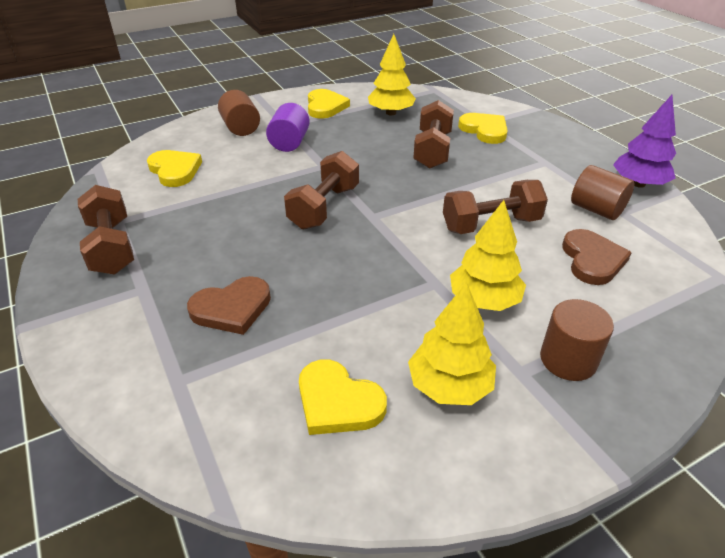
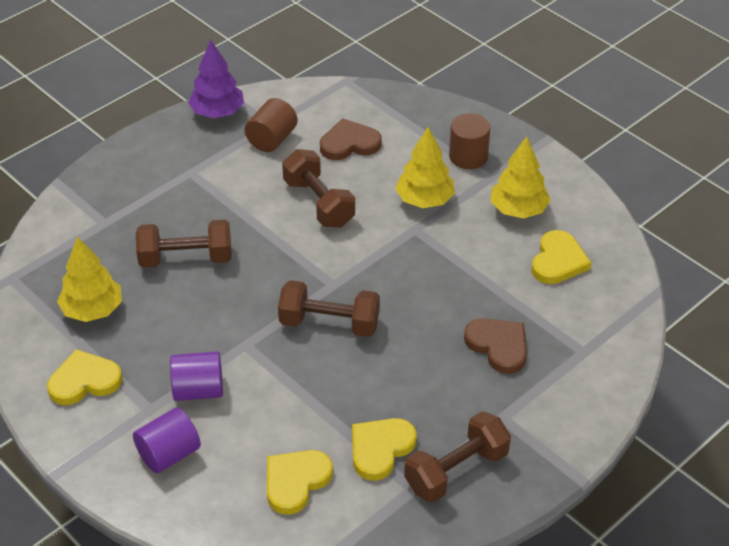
camera: 105 degrees left, 5 degrees up
(241, 128) = (169, 454): brown cylinder -> purple cylinder
(484, 130) = (126, 221): yellow heart -> yellow heart (380, 449)

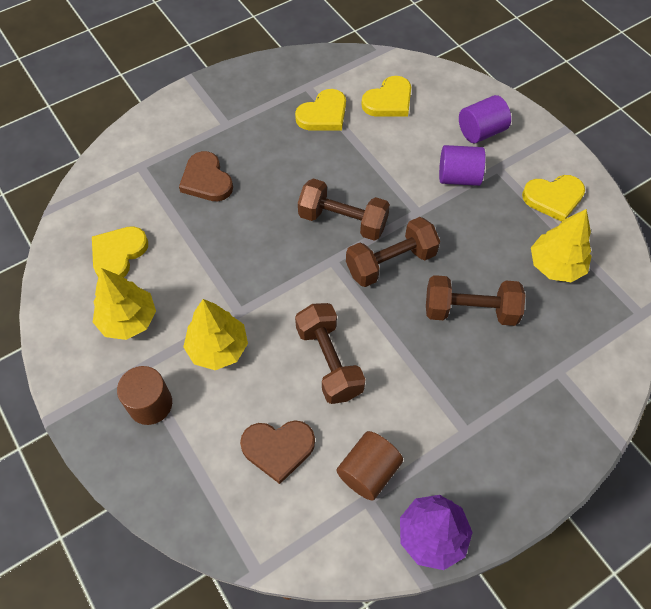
camera: 170 degrees left, 15 degrees up
(456, 471) = (273, 93): brown dumbbell -> brown dumbbell (390, 262)

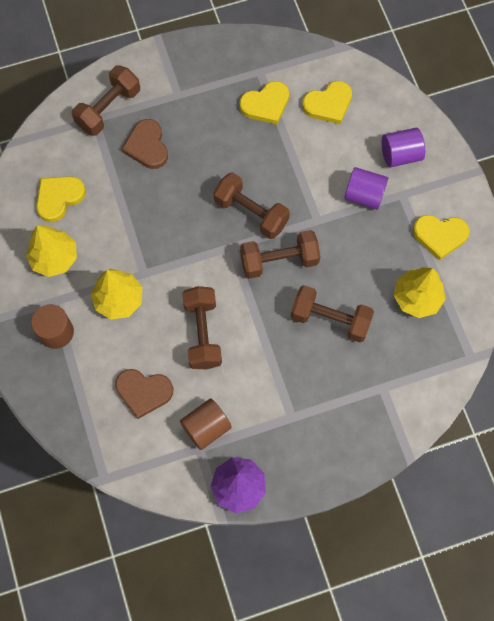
camera: 15 degrees right, 10 degrees up
(153, 153) = (109, 109): none -> brown dumbbell

